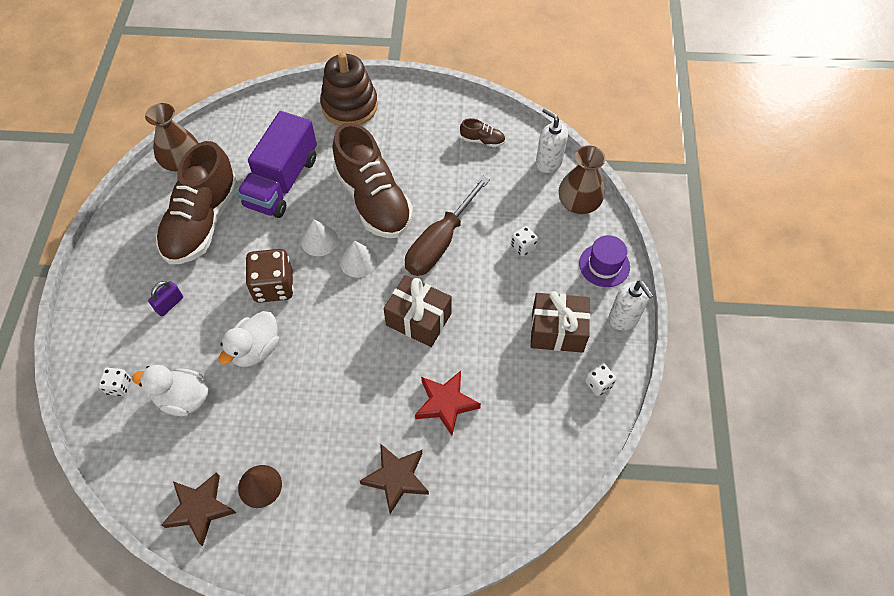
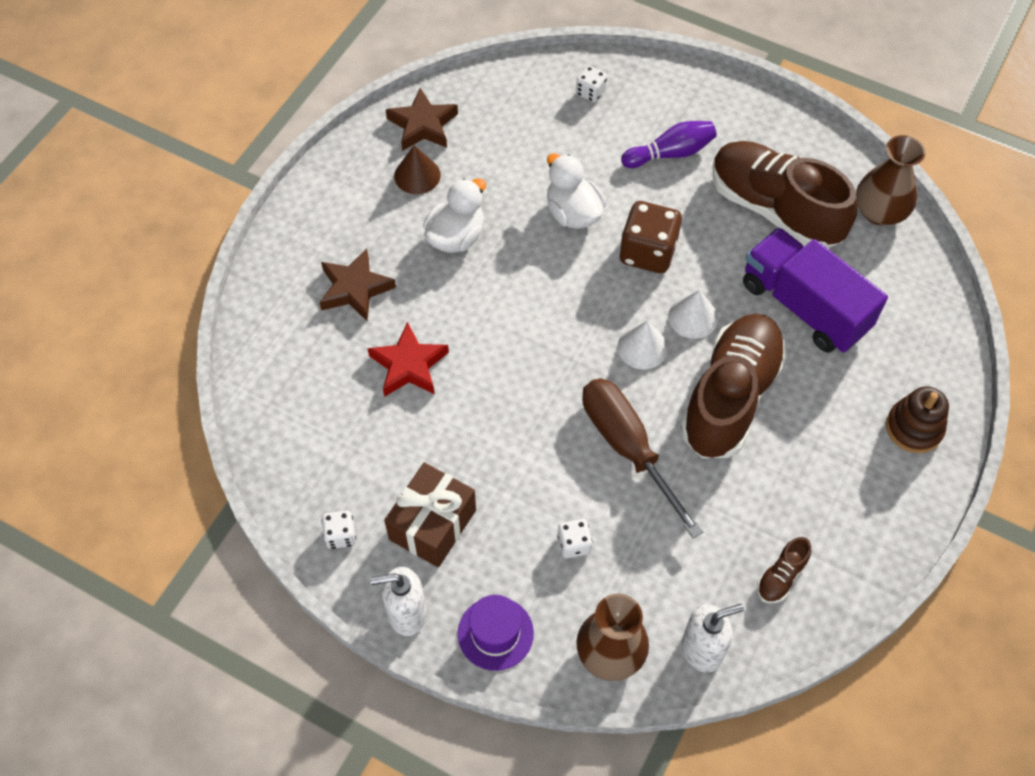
camera: 115 degrees right, 0 degrees up
(169, 304) = (670, 153): purple padlock -> purple bowling pin
(183, 398) = (547, 139): white duck -> white duck (456, 237)
(349, 106) = (914, 428): brown stacking toy -> brown stacking toy, size x0.65
(373, 200) = (730, 397): brown shoe -> brown shoe turned 120 degrees clockwise
(418, 319) = (528, 380): brown gift -> none

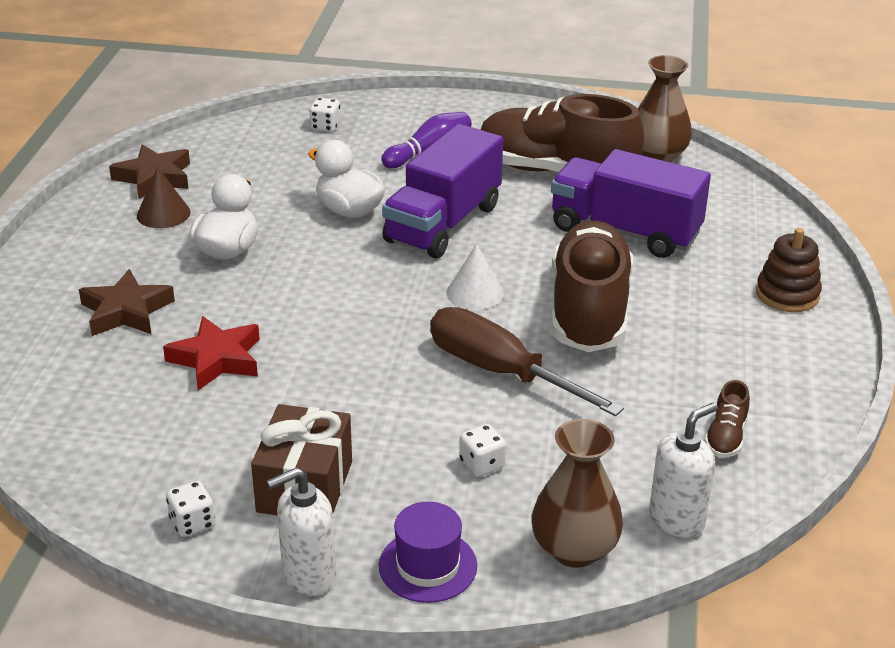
camera: 20 degrees left, 25 degrees down
(648, 252) = (443, 224): brown dice -> purple truck
(693, 317) = (516, 260): white cone -> none

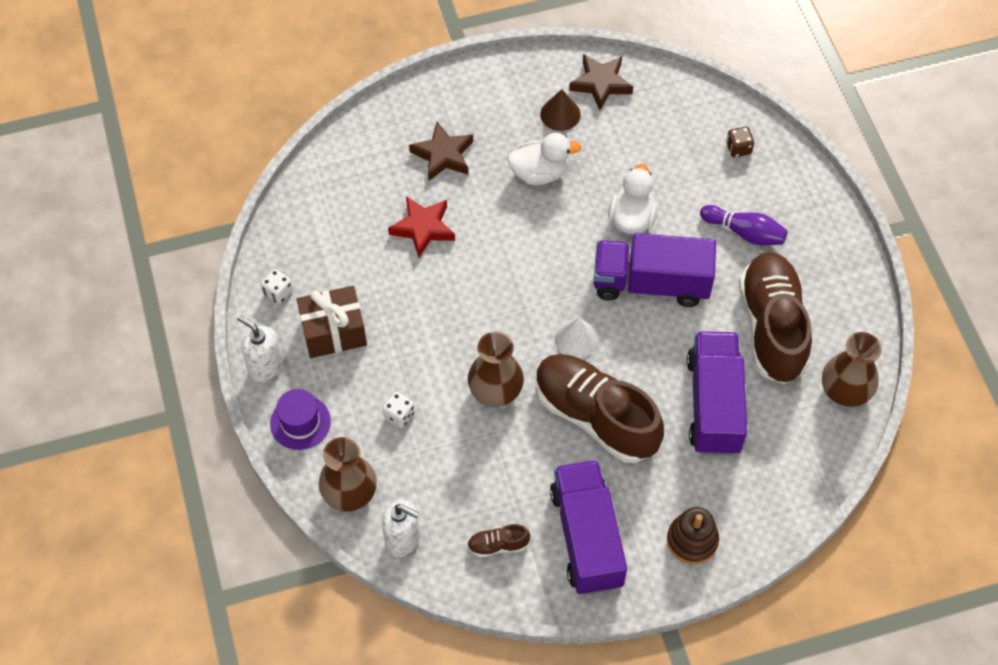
camera: 65 degrees right, 25 degrees up
(325, 127) = (738, 148): white dice -> brown dice
(501, 372) = (495, 390): brown screwdriver -> brown vase
(589, 310) = (595, 416): brown shoe -> brown shoe turned 120 degrees counterclockwise
(748, 365) = (586, 537): none -> purple truck

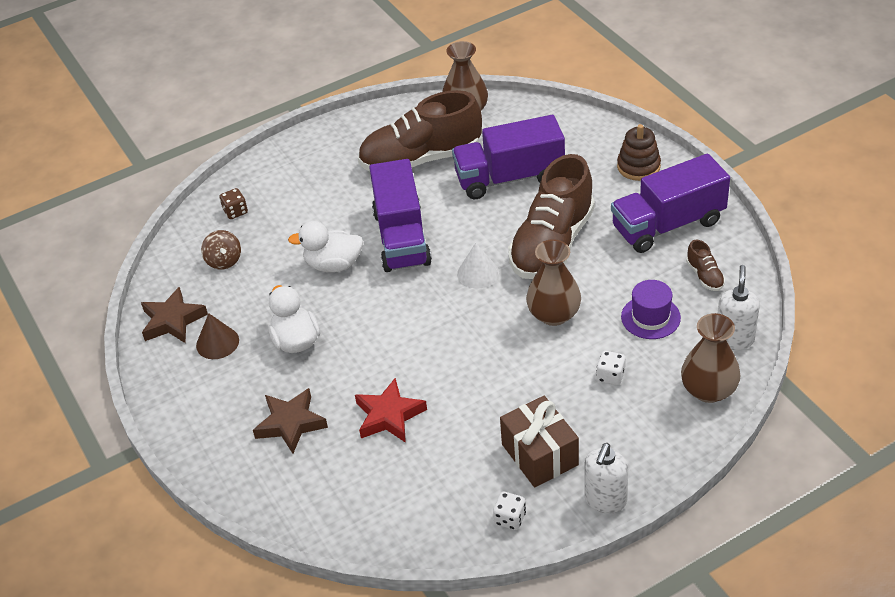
camera: 100 degrees left, 15 degrees down
(300, 422) = (654, 451): purple hat -> purple hat (650, 317)
(668, 131) = (224, 261): none -> brown spinning top
(744, 232) = (328, 191): purple bowling pin -> none

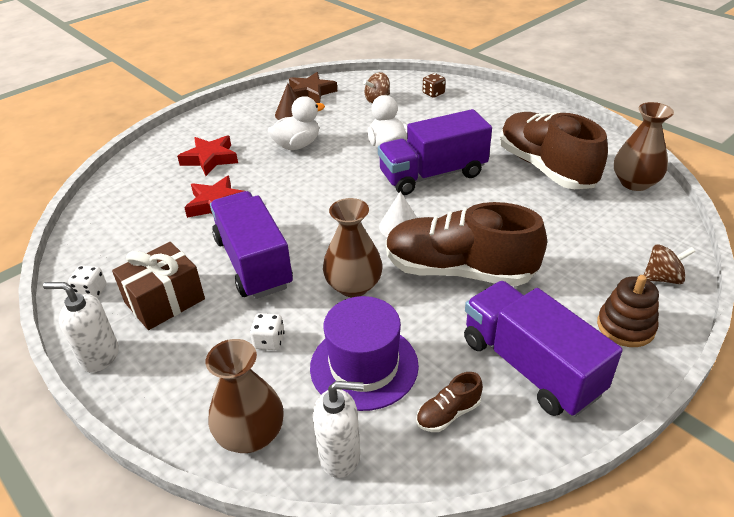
camera: 75 degrees right, 5 degrees down
(290, 424) = (210, 159): brown star -> red star
(509, 178) = (548, 226): purple truck -> purple truck (253, 263)
(592, 133) = (662, 278): none -> brown spinning top
(650, 317) = (364, 366): purple hat -> purple hat, size x1.52

